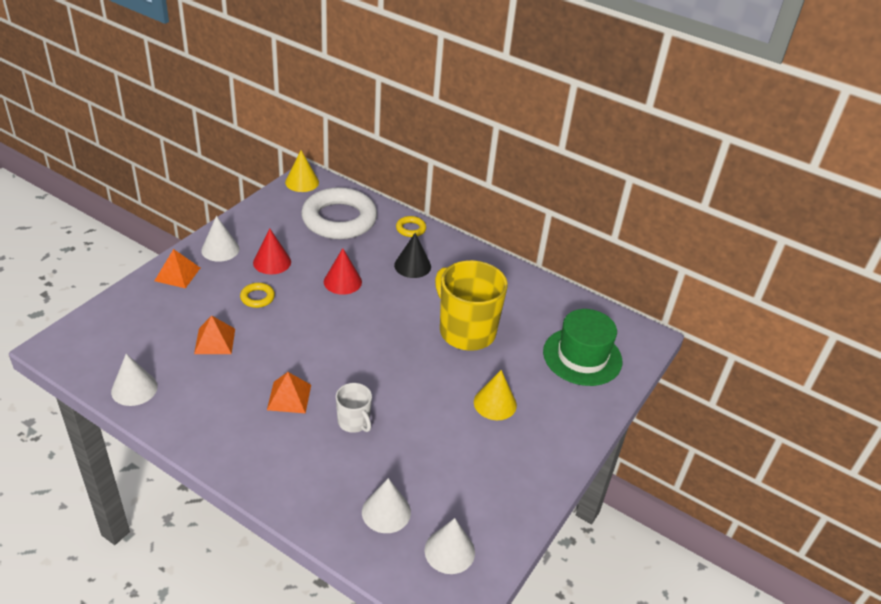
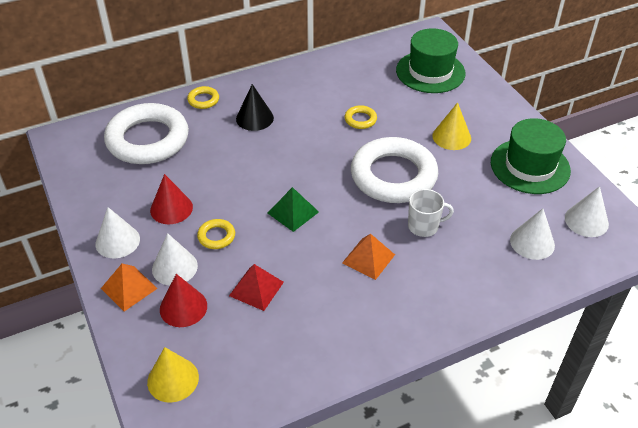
camera: 55 degrees left, 5 degrees up
(134, 389) = (283, 375): white cone -> white cone (174, 267)
(215, 341) = (256, 288): orange pyramid -> red pyramid
(302, 182) = (63, 144): yellow cone -> yellow cone (173, 379)
(314, 330) = (293, 212): none -> green pyramid
(342, 281) = (240, 169): red cone -> red cone (183, 307)
(406, 379) = (393, 176): none -> white ring
(466, 331) = (360, 119): yellow mug -> yellow ring
(499, 479) = (530, 166): none -> green hat

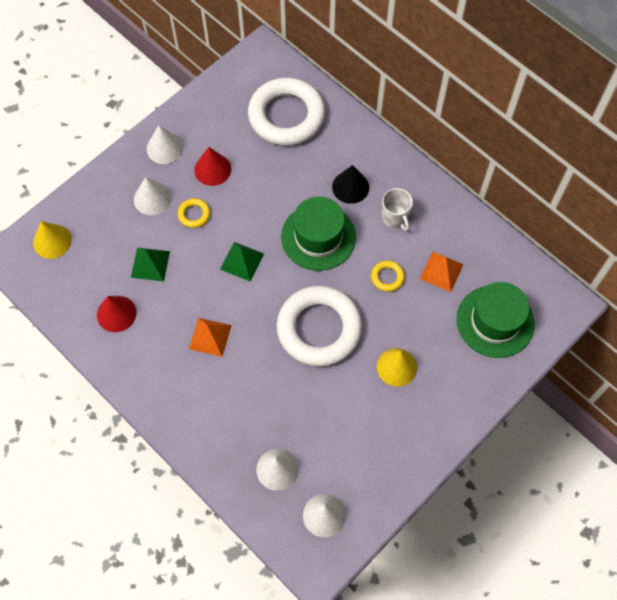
camera: 70 degrees right, 20 degrees up
(129, 288) = (122, 177): orange pyramid -> orange pyramid (441, 271)
(183, 307) = (116, 221): red cone -> red cone (116, 313)
(203, 100) = (357, 135): yellow ring -> none
(256, 288) = (150, 264): red pyramid -> green pyramid
(424, 226) = (264, 371): white mug -> white mug (395, 217)
(530, 166) = (382, 450): green hat -> green hat (318, 237)

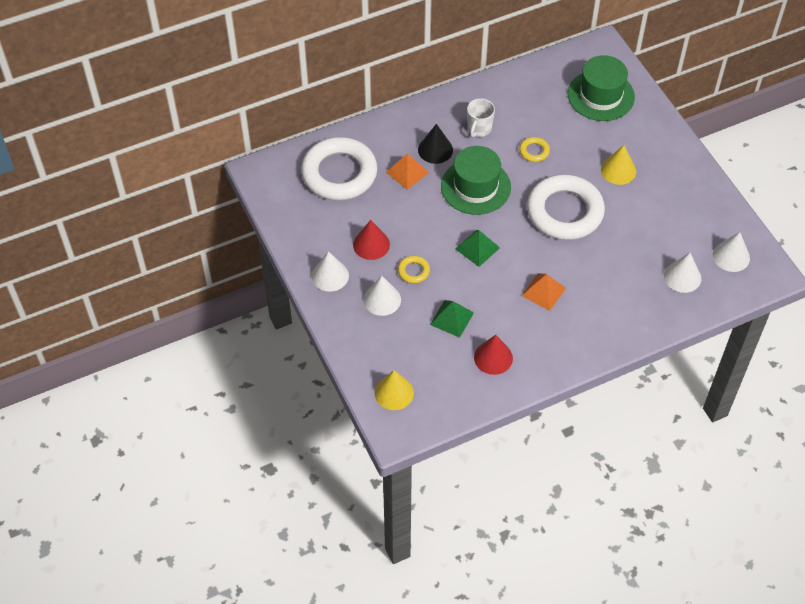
camera: 70 degrees left, 10 degrees down
(395, 217) = (479, 128): white mug -> white mug turned 120 degrees clockwise
(441, 271) = (542, 114): orange pyramid -> orange pyramid (407, 172)

